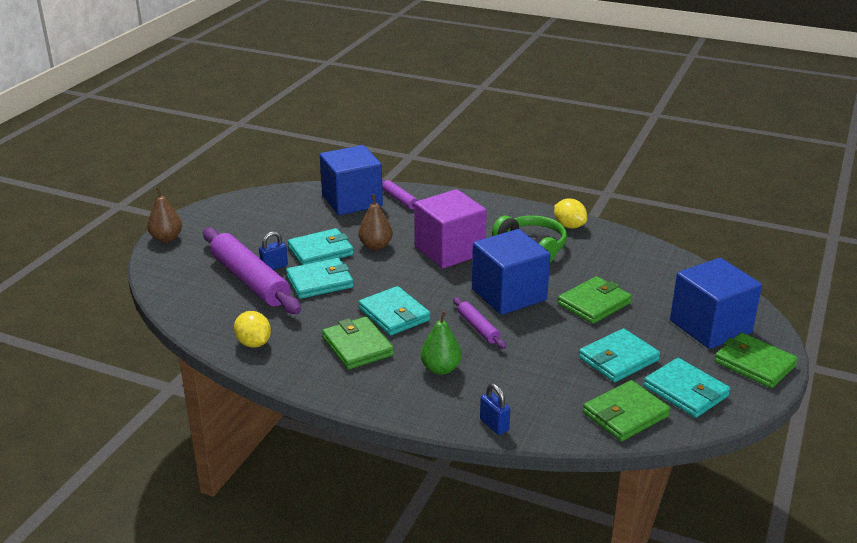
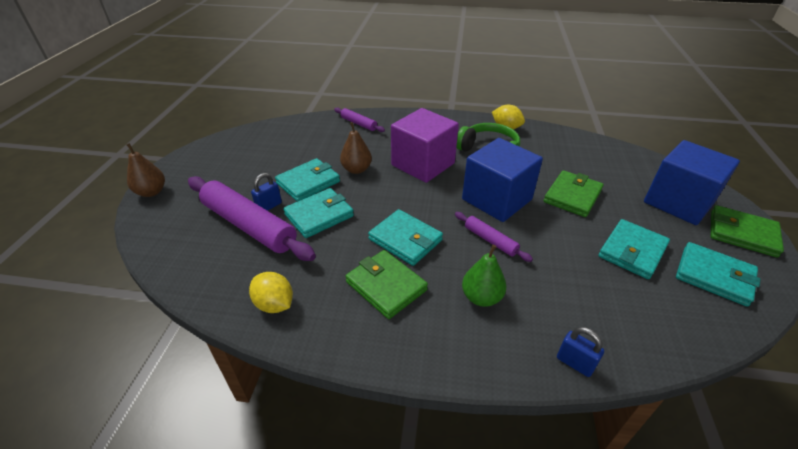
camera: 15 degrees left, 10 degrees up
(352, 201) = (318, 130): blue cube -> none
(625, 414) = (685, 317): green wallet -> none

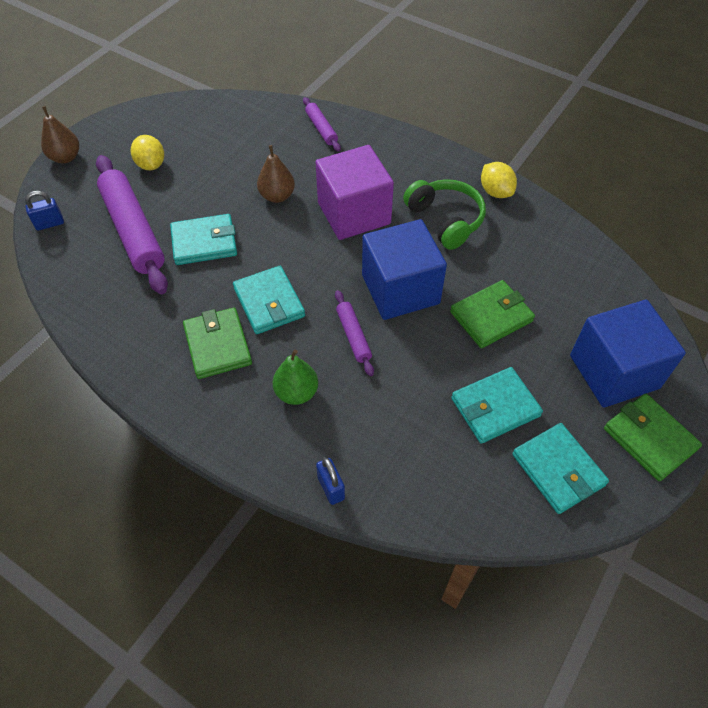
camera: 25 degrees right, 15 degrees up
(269, 206) = (163, 214): blue padlock -> blue padlock (50, 224)
(274, 304) = (112, 325): yellow lemon -> yellow lemon (151, 165)
(308, 182) = (217, 196): turquoise wallet -> none

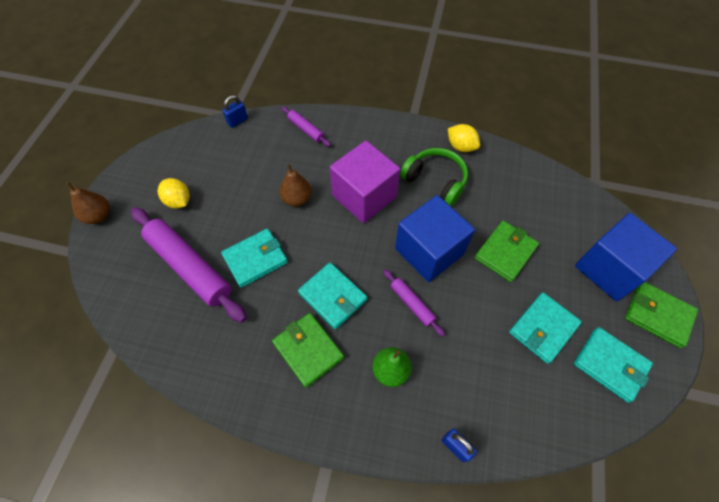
camera: 20 degrees left, 5 degrees up
(50, 224) = (111, 284): blue padlock -> blue padlock (237, 121)

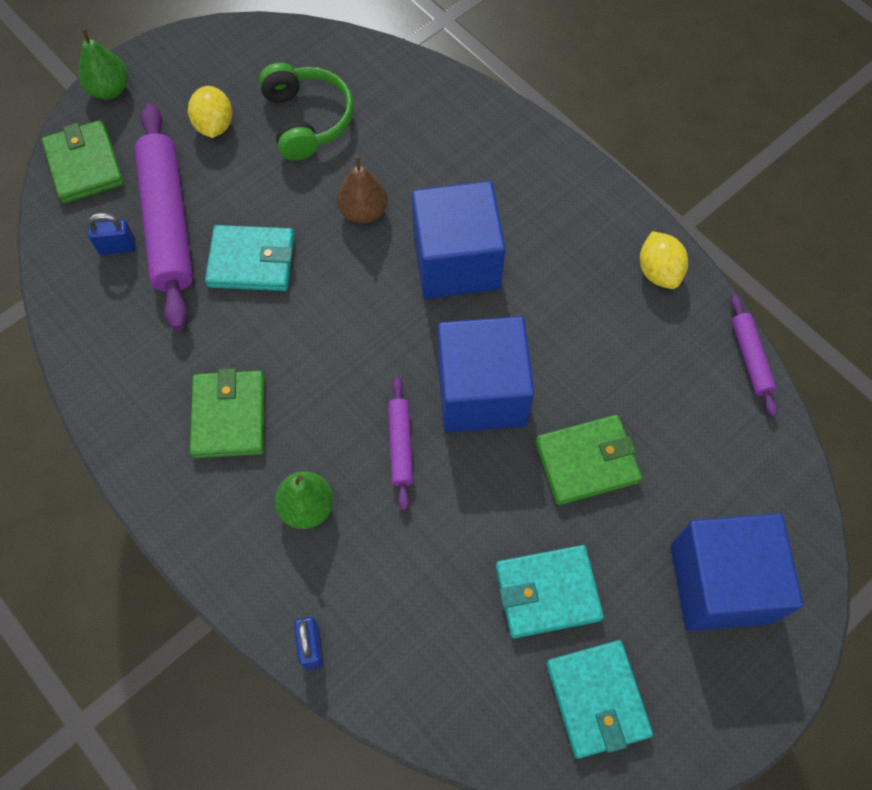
camera: 35 degrees right, 5 degrees up
(99, 216) = (109, 90): brown pear -> green pear
(237, 121) = (369, 50): blue padlock -> blue padlock (117, 247)
(306, 130) = (452, 116): purple rolling pin -> purple rolling pin (750, 358)
(333, 296) = (309, 370): turquoise wallet -> none
(364, 196) = (456, 261): purple cube -> blue cube
(435, 181) = (575, 300): green headphones -> green headphones (307, 120)
(658, 315) = (731, 689): green wallet -> green wallet (84, 165)

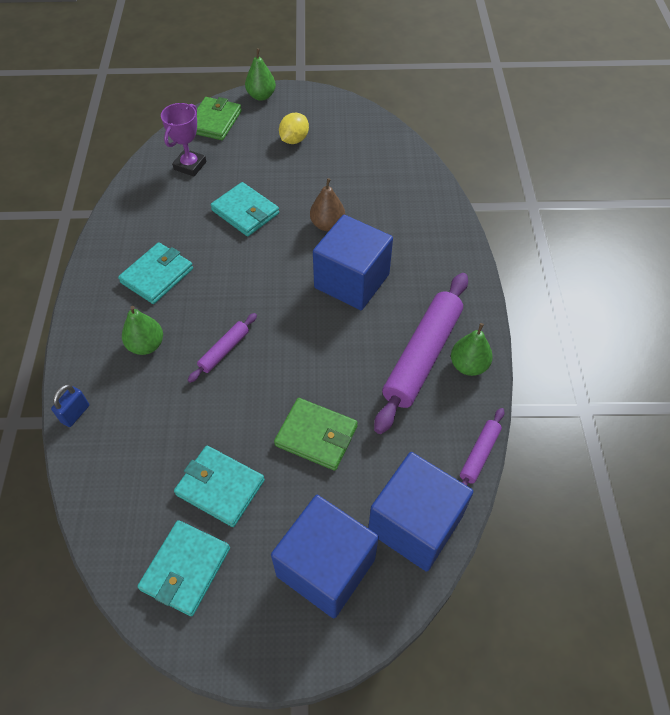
camera: 40 degrees right, 10 degrees down
(117, 247) = (190, 166): blue padlock -> purple trophy
(168, 222) = (225, 169): purple rolling pin -> purple rolling pin (422, 356)
(229, 416) = (157, 275): green wallet -> turquoise wallet
(307, 120) = (344, 164): green headphones -> none
(481, 392) = (295, 355): blue cube -> blue cube (415, 524)
(658, 271) = (468, 365): yellow lemon -> green pear

